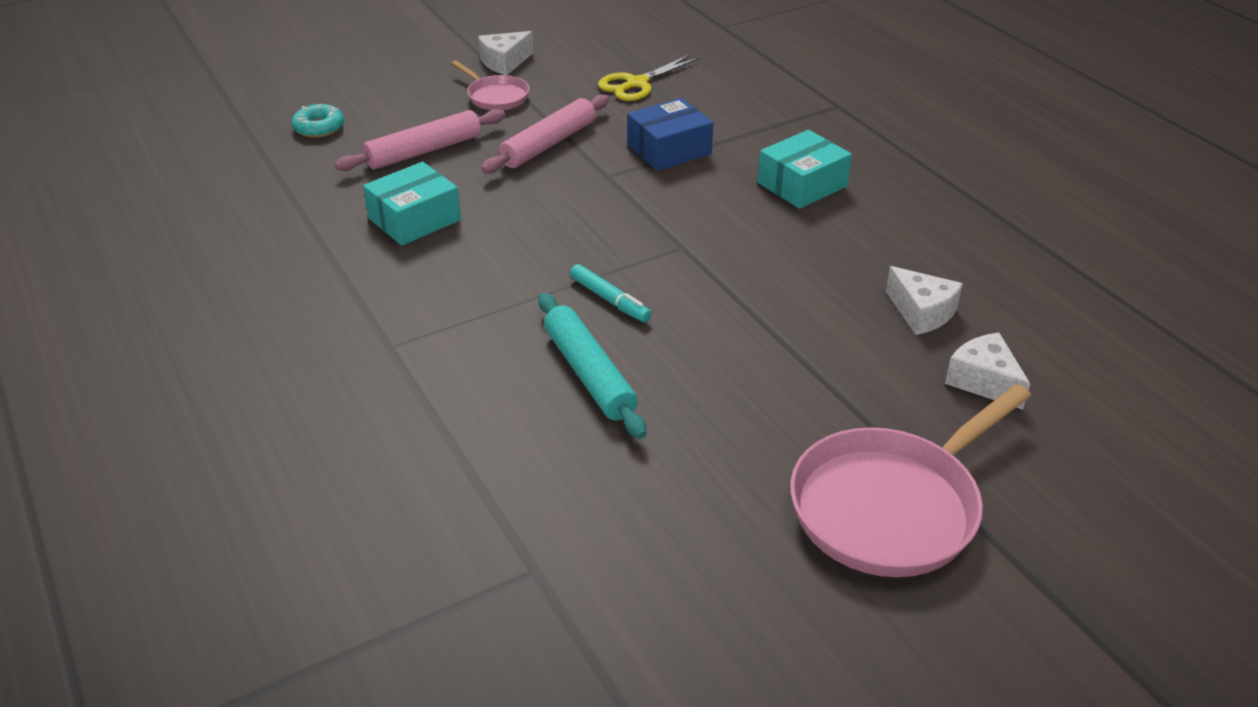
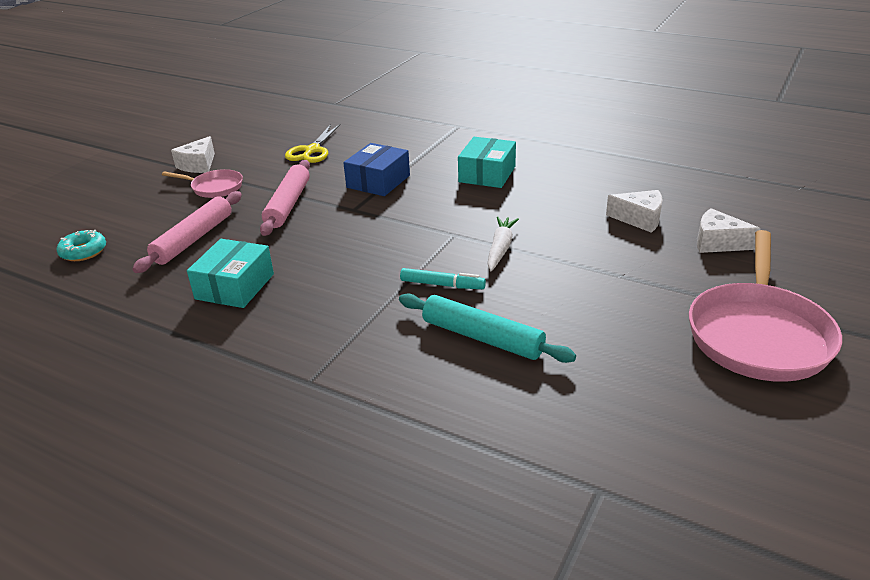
camera: 30 degrees left, 5 degrees down
(715, 283) = (500, 248): none -> white carrot

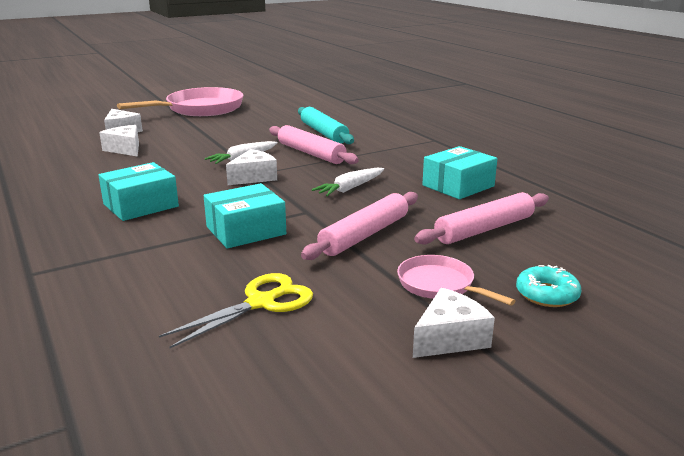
camera: 150 degrees left, 10 degrees down
(83, 251) = (613, 250): turquoise donut -> turquoise donut (547, 294)
(342, 246) = (350, 188): none -> white carrot
(378, 181) = (246, 230): blue box -> turquoise box
(442, 285) = (311, 153): turquoise marker -> pink rolling pin
(448, 228) = (254, 177): none -> white cheese

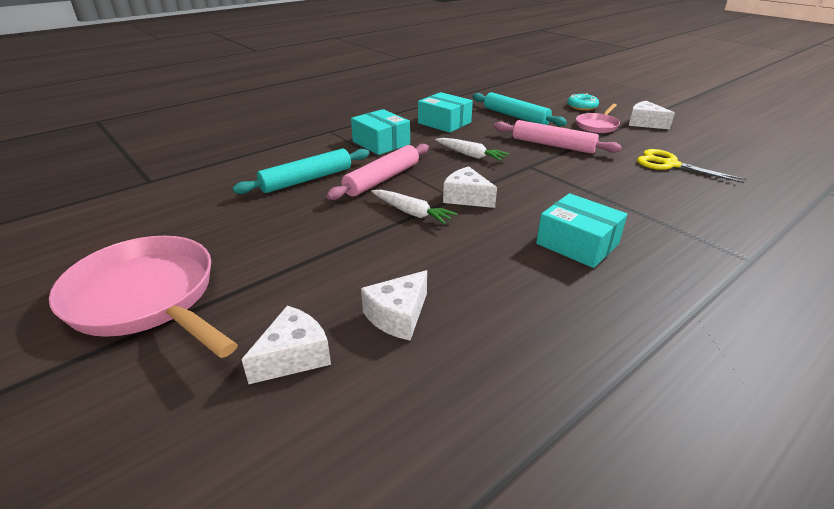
camera: 100 degrees left, 10 degrees up
(246, 230) = (583, 183): turquoise box -> turquoise box (381, 143)
(484, 229) = (515, 116): pink rolling pin -> turquoise rolling pin

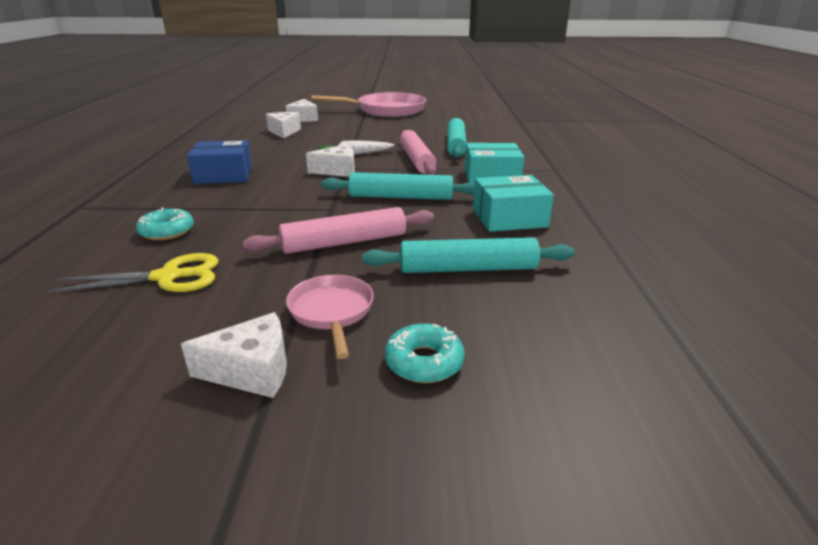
camera: 130 degrees right, 5 degrees down
(470, 155) = (400, 197): white carrot -> turquoise rolling pin
(577, 243) = (223, 175): turquoise box -> blue box
(663, 195) = (167, 231): none -> turquoise donut

